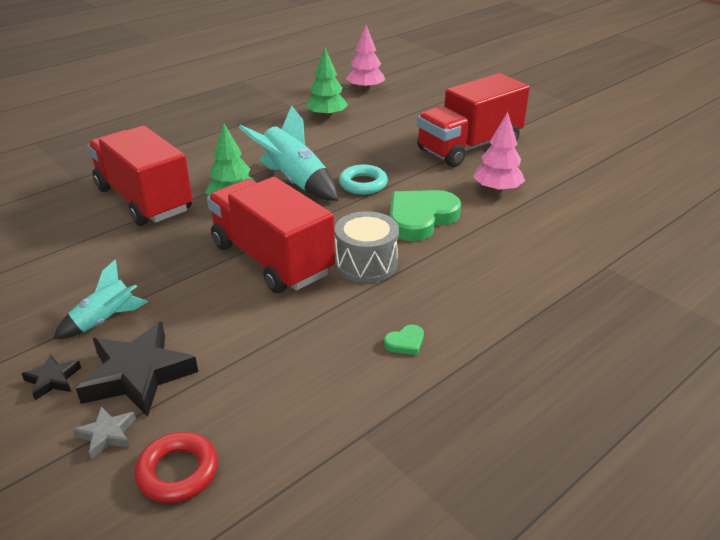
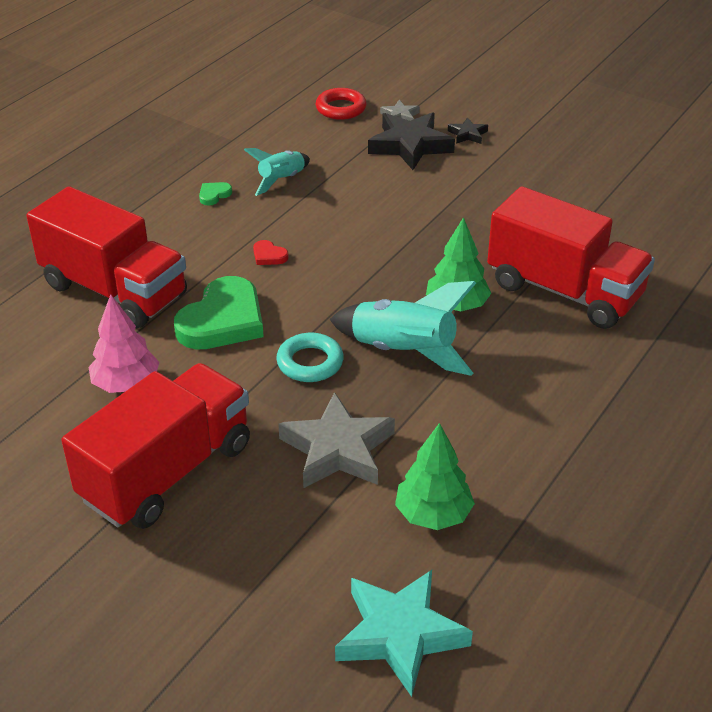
camera: 165 degrees right, 5 degrees up
(105, 321) = (471, 173): turquoise rocket -> turquoise rocket (281, 180)
(271, 259) = (367, 245): red truck -> red truck (114, 291)
(365, 89) = (400, 634): pink tree -> turquoise star
(365, 143) = (337, 449): none -> grey star
(366, 263) = (269, 256): grey drum -> red heart

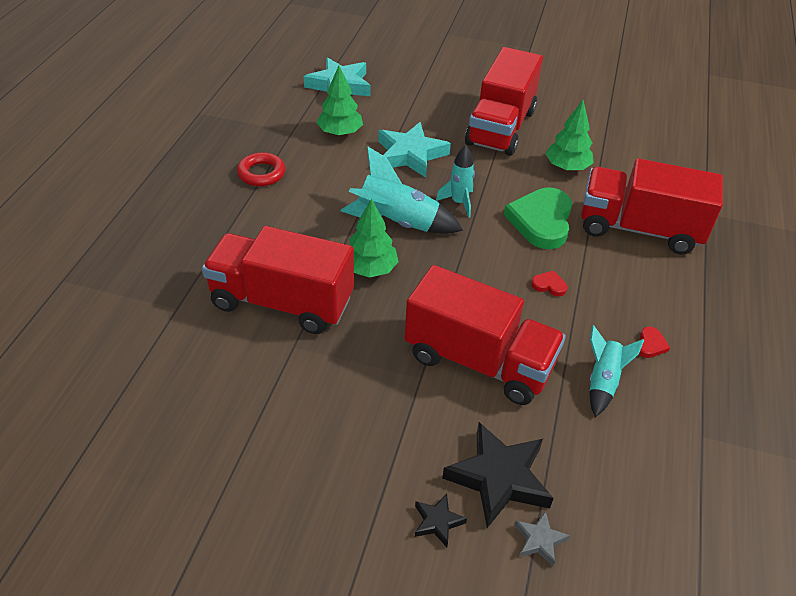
camera: 160 degrees right, 5 degrees up
(126, 384) = (567, 167): pink tree -> green tree
(214, 195) = (650, 345): green heart -> red heart
(310, 362) = (459, 203): turquoise ring -> turquoise rocket
(337, 449) = (410, 155): grey star -> turquoise star
(341, 108) = (622, 537): red ring -> red ring (261, 173)
(383, 211) = (479, 361): none -> red truck

